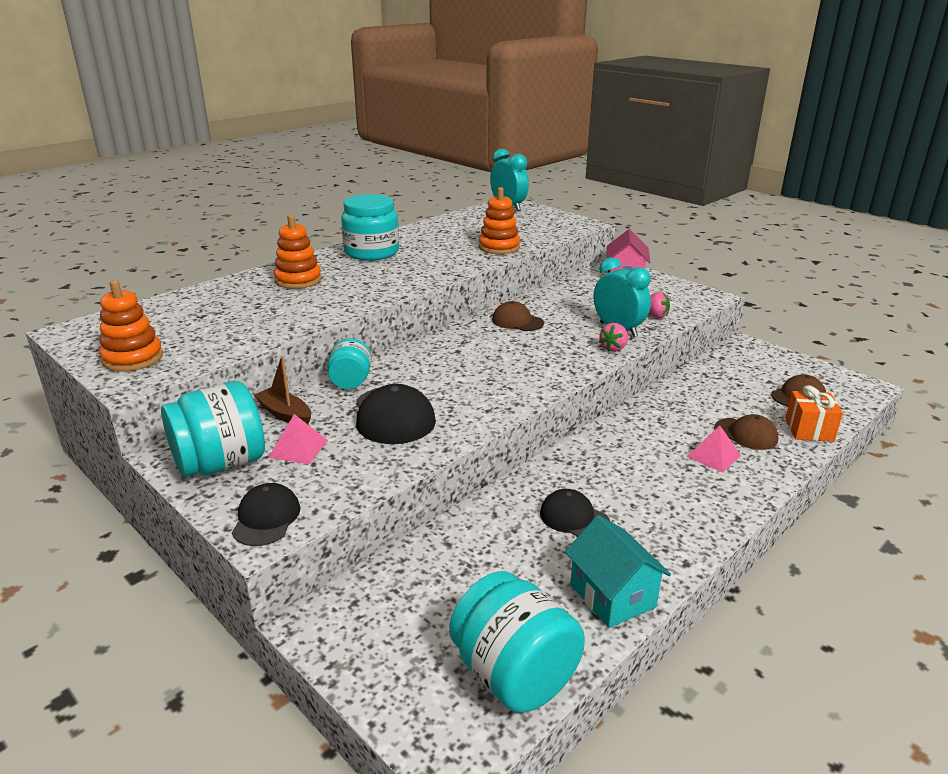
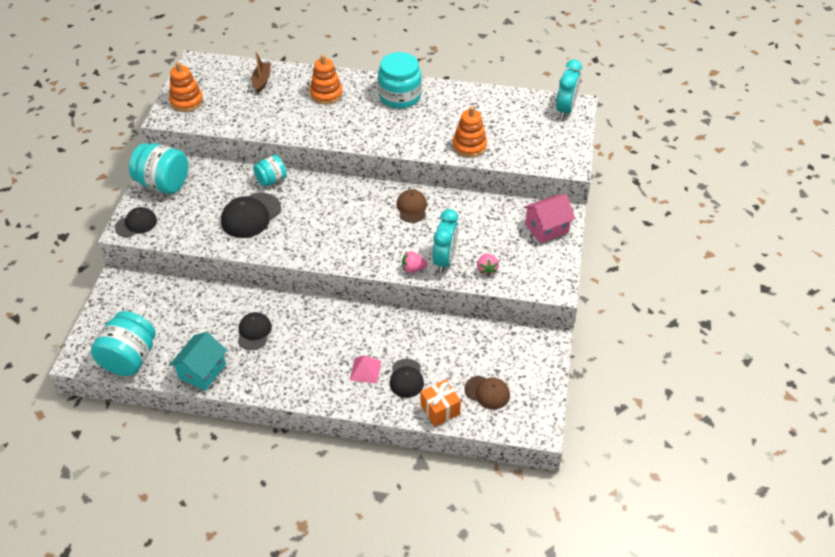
camera: 55 degrees right, 20 degrees up
(285, 414) = (220, 177): brown boat -> brown boat (262, 81)
(298, 448) = (194, 200): pink pyramid -> none
(746, 434) = (406, 378): brown cap -> black cap

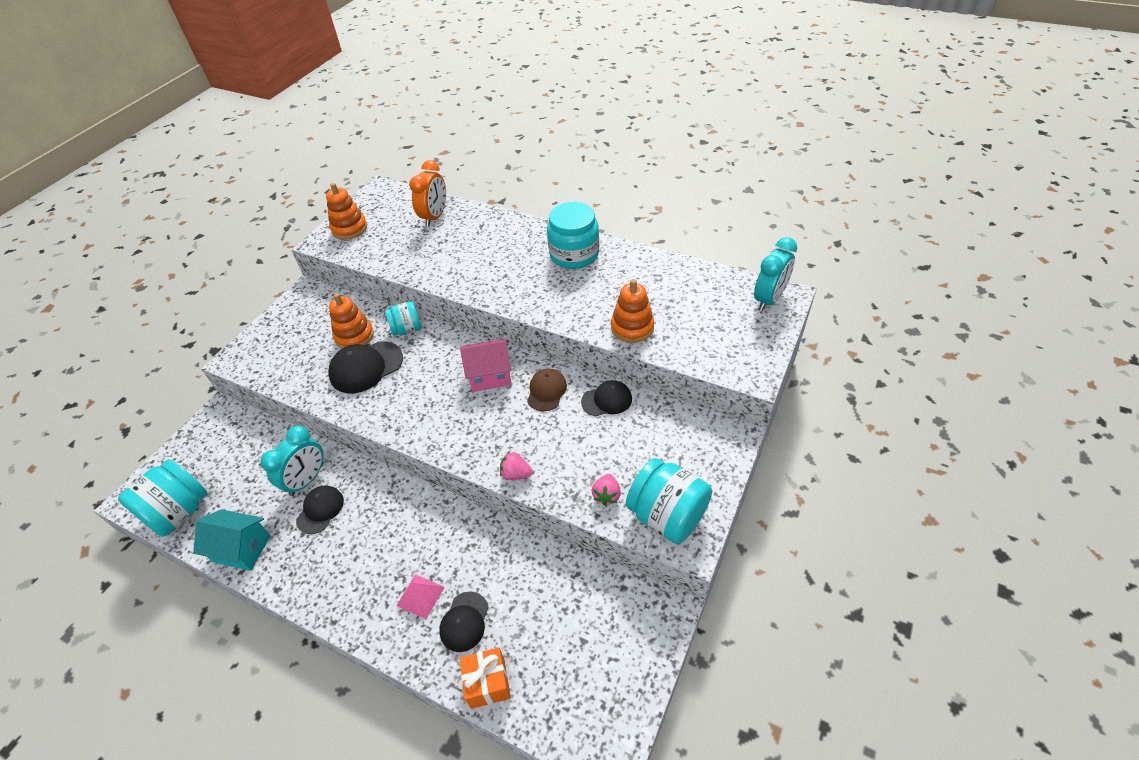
camera: 20 degrees right, 0 degrees up
(136, 224) = (248, 355): black cap -> black cap (607, 400)
(163, 184) = (298, 314): turquoise jar -> turquoise jar (667, 516)
(202, 371) = (242, 548): turquoise house -> turquoise house turned 60 degrees clockwise
(262, 81) = (435, 217): brown boat -> orange clock
(326, 94) = (494, 240): orange stacking toy -> orange stacking toy (354, 336)
(445, 260) = (559, 470): turquoise clock -> turquoise clock (307, 480)
(487, 392) = (558, 673): brown cap -> none
(546, 228) = (704, 452): pink house -> pink house (490, 375)

